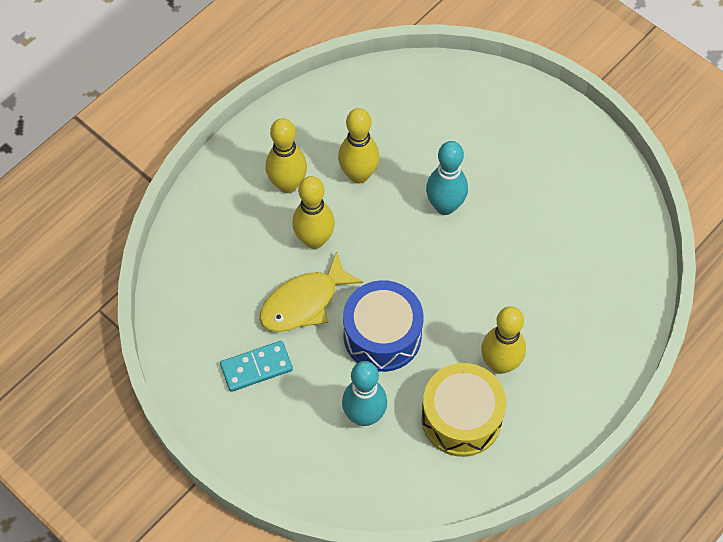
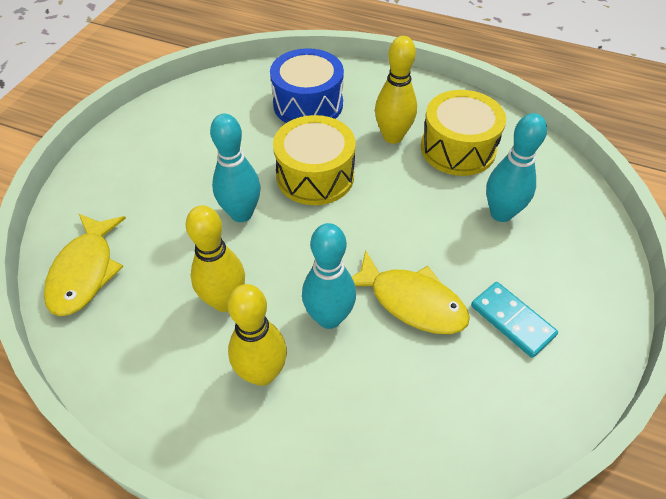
camera: 110 degrees left, 10 degrees down
(314, 240) = (329, 318): yellow bowling pin -> turquoise bowling pin
(382, 335) = (411, 223): blue drum -> blue drum (308, 104)
(424, 89) = (85, 272): none -> yellow fish
(470, 276) = (315, 176): none -> yellow drum

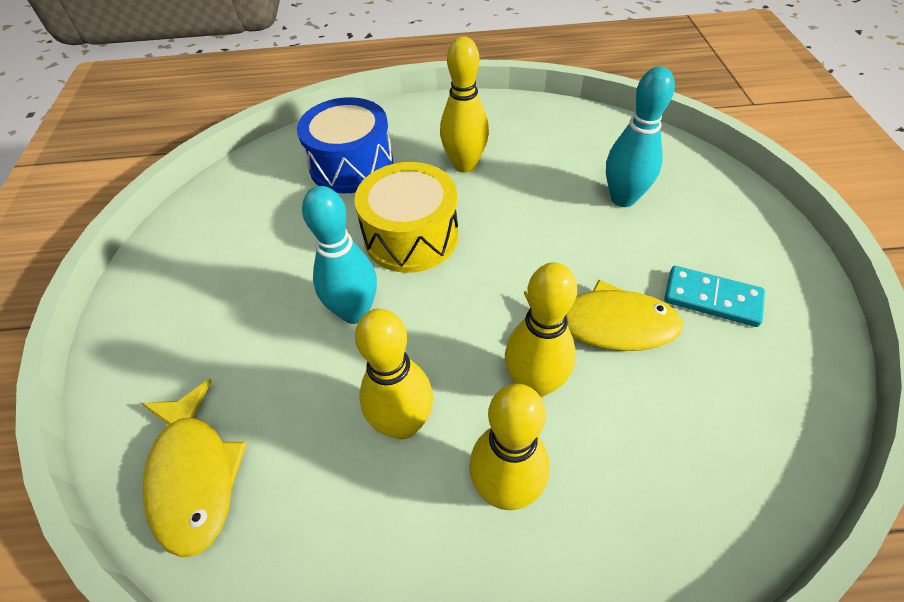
camera: 25 degrees left, 0 degrees up
(329, 318) = (534, 384): turquoise bowling pin -> yellow bowling pin
(458, 148) = (537, 153): yellow drum -> none

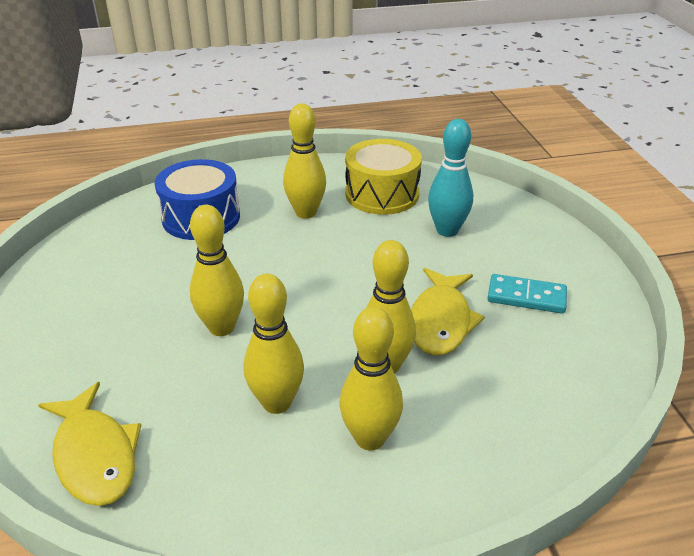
camera: 10 degrees left, 15 degrees down
(355, 312) = (222, 327): turquoise bowling pin -> yellow bowling pin
(411, 236) = (264, 268): yellow drum -> yellow drum (382, 194)
(605, 325) = (441, 321): yellow fish -> yellow fish turned 105 degrees clockwise

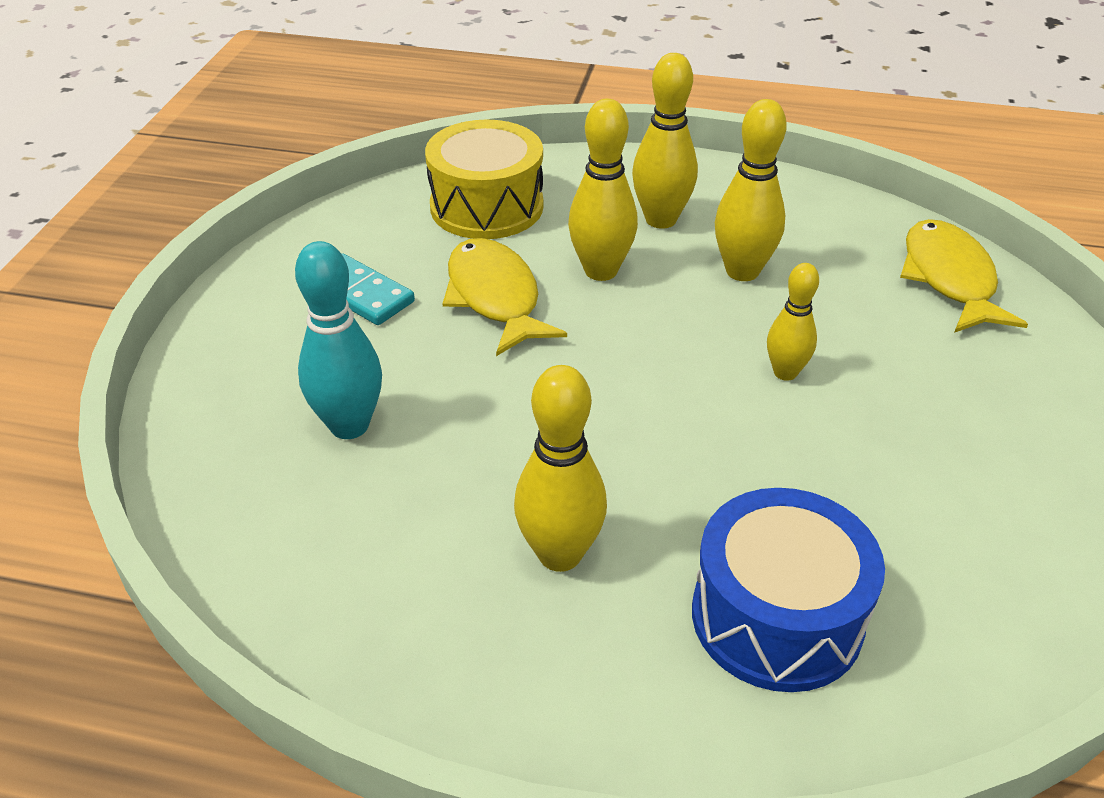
camera: 155 degrees left, 5 degrees up
(222, 327) = (785, 372): yellow bowling pin -> yellow bowling pin, size x0.64
(382, 194) = (380, 553): yellow drum -> yellow drum (486, 206)
(441, 321) = (495, 297): yellow fish -> yellow fish turned 60 degrees counterclockwise

